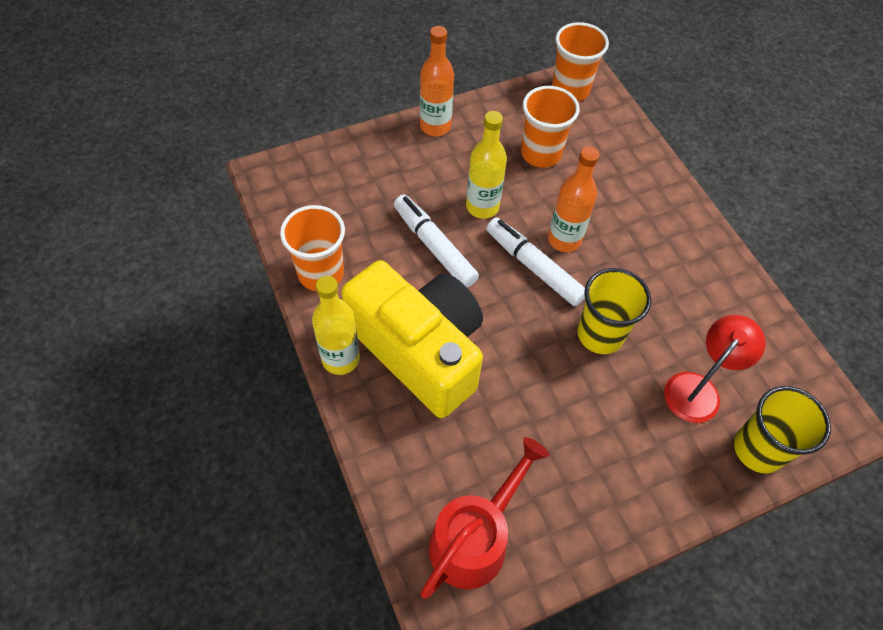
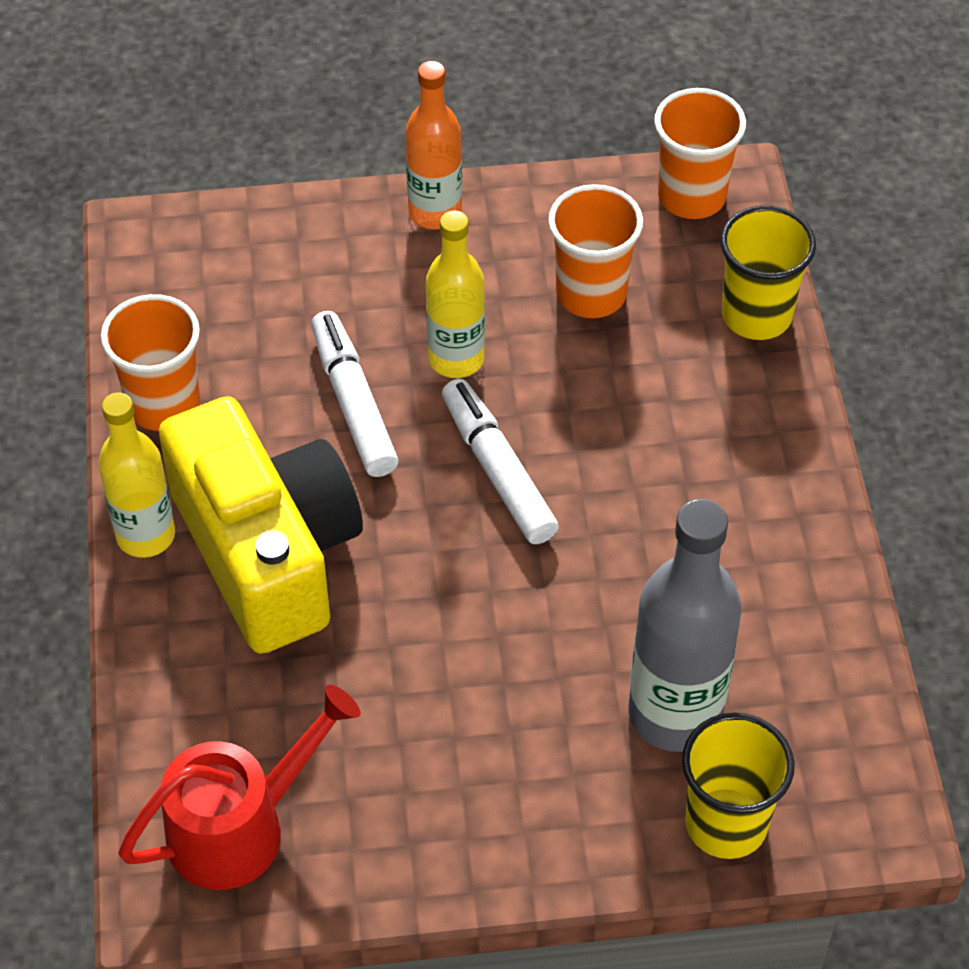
camera: 20 degrees right, 5 degrees down
(564, 240) = (566, 440): orange bottle -> none
(600, 334) = (557, 597): yellow cup -> yellow cup (756, 315)
(698, 388) = (675, 714): red lamp -> grey bottle

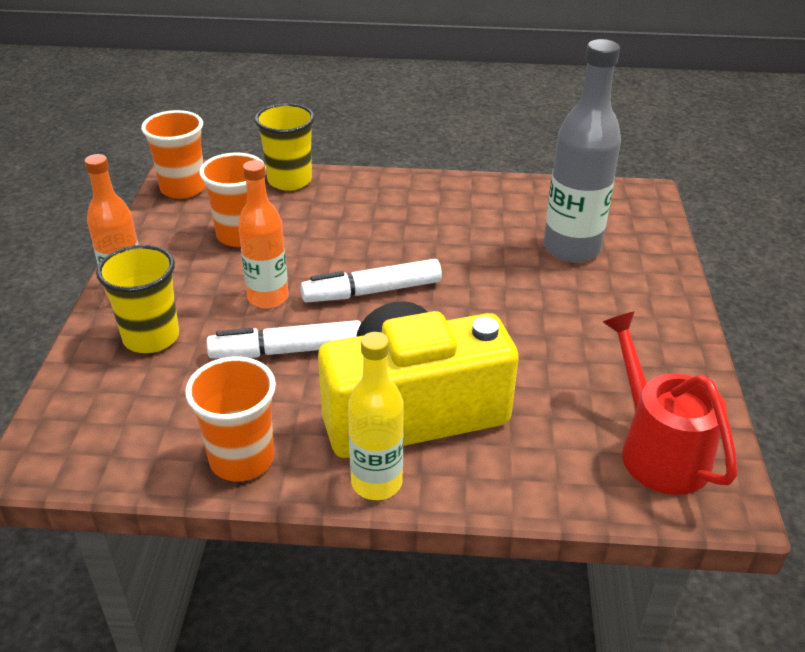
camera: 80 degrees left, 15 degrees down
(456, 359) = (268, 298): yellow bottle -> orange bottle
(726, 823) = (645, 242): yellow cup -> yellow cup (151, 337)

